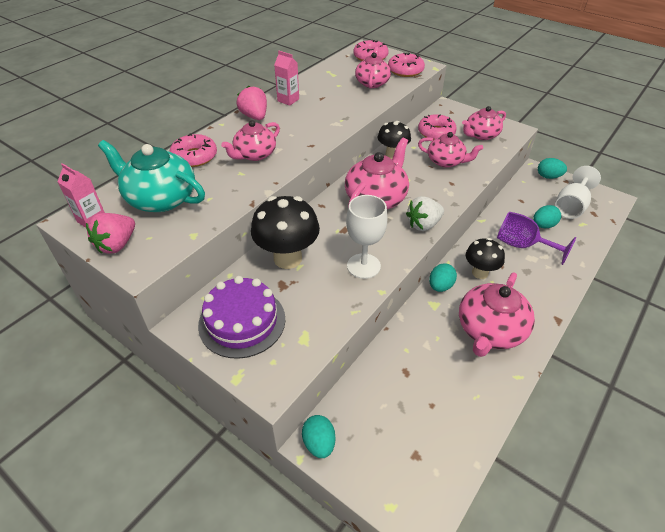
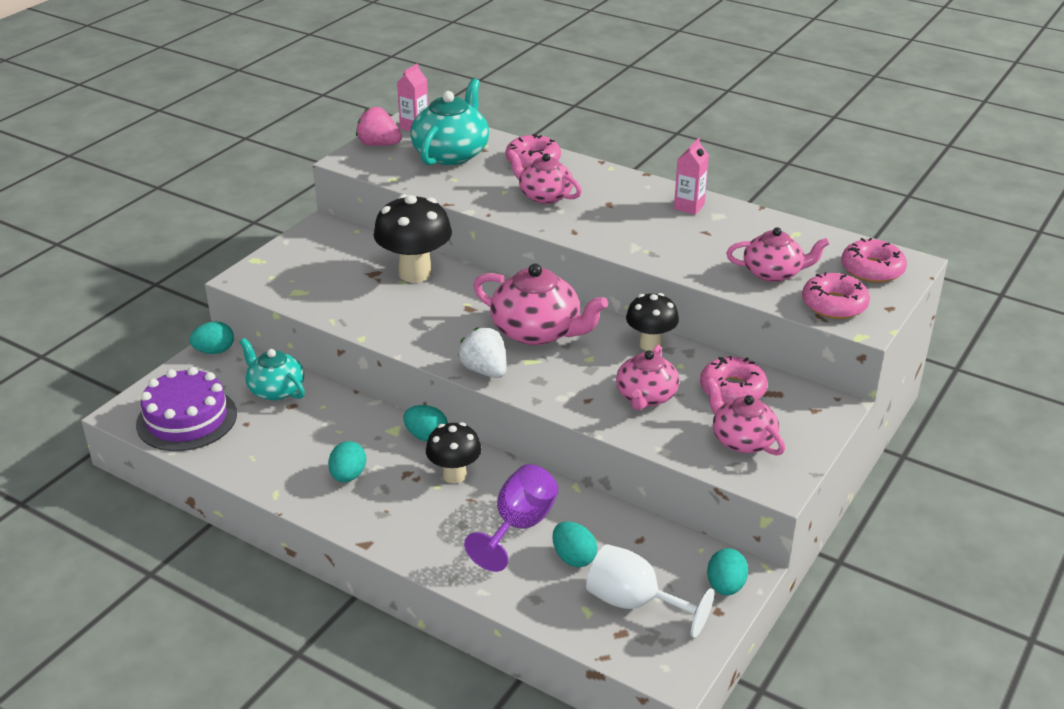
camera: 85 degrees right, 10 degrees down
(242, 321) = (323, 255): purple cake -> purple cake (187, 419)
(254, 116) = (635, 187): pink strawberry -> none
(363, 266) = (403, 324): white goblet -> none
(383, 385) = (275, 389): none -> turquoise teapot
(490, 330) = (348, 476): pink teapot -> turquoise egg

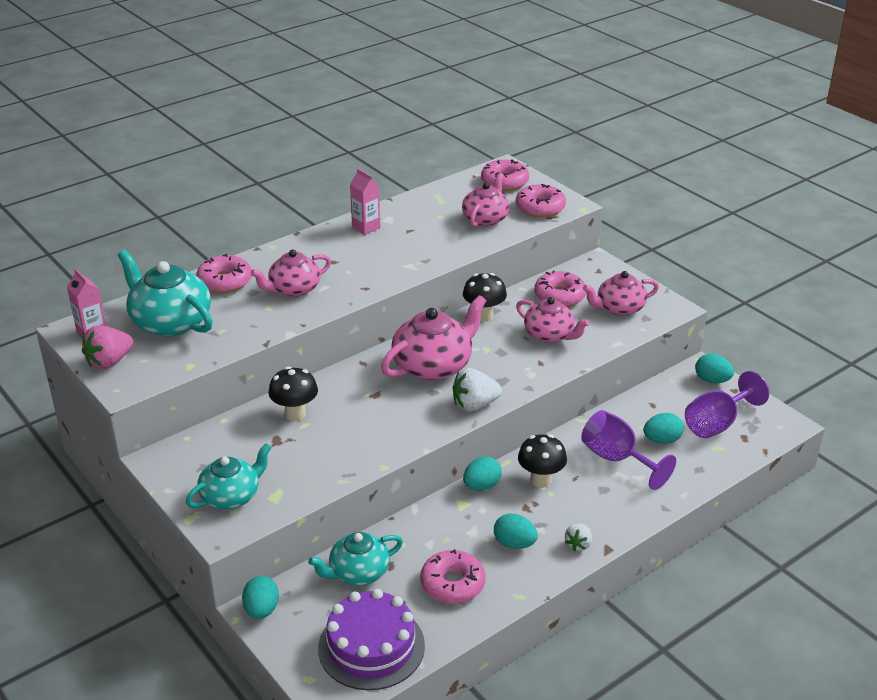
camera: 70 degrees left, 0 degrees up
(278, 448) = (452, 584): none -> pink donut
(289, 271) = (231, 496): none -> turquoise teapot
(364, 521) = (578, 544): none -> white strawberry
(415, 273) = (295, 414): black mushroom -> black mushroom, size x0.63
(635, 603) = (717, 424): white goblet -> purple goblet

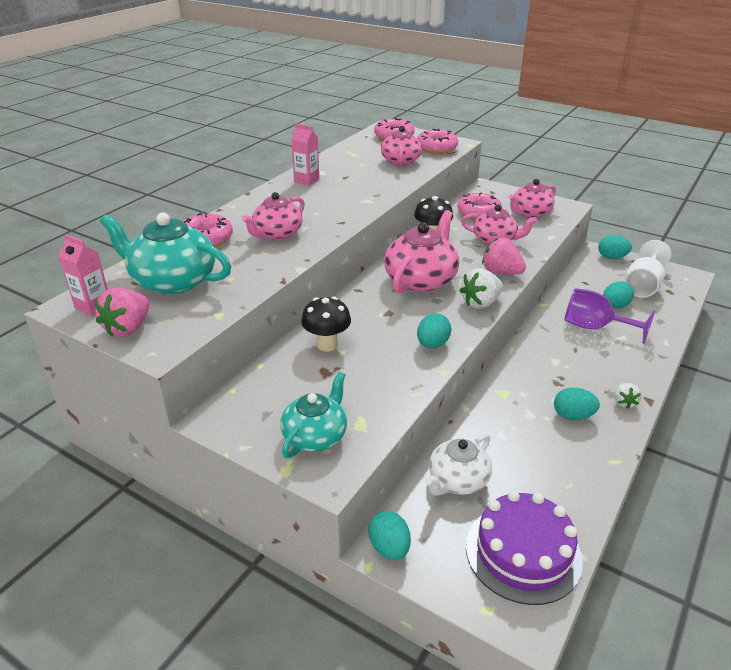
camera: 20 degrees left, 0 degrees up
(358, 572) = (457, 480): turquoise teapot -> white teapot
(452, 584) = (549, 467): pink donut -> none
(481, 486) = (507, 374): turquoise egg -> turquoise egg (432, 344)
(524, 375) = (501, 272): none -> pink strawberry
(540, 480) = (550, 358): black mushroom -> none
(717, 424) = (642, 286): purple goblet -> white goblet

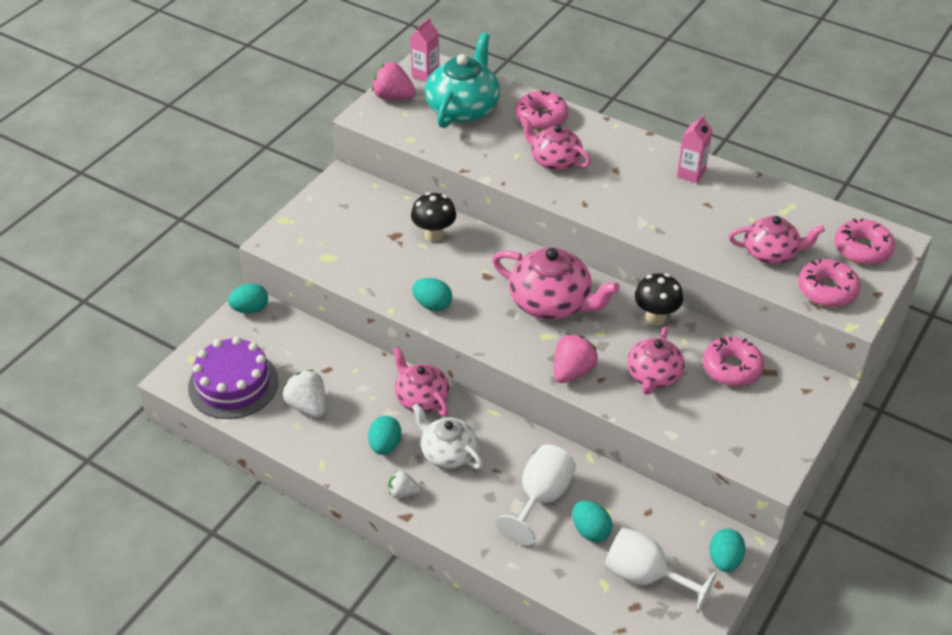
camera: 90 degrees right, 10 degrees up
(315, 436) = (316, 233): turquoise teapot -> none
(457, 480) = (311, 352): white teapot -> white teapot (448, 453)
(480, 303) = (506, 347): white strawberry -> white strawberry (308, 406)
(530, 213) = (741, 423): pink teapot -> pink teapot (421, 398)
(595, 327) = (540, 498): purple goblet -> white goblet

